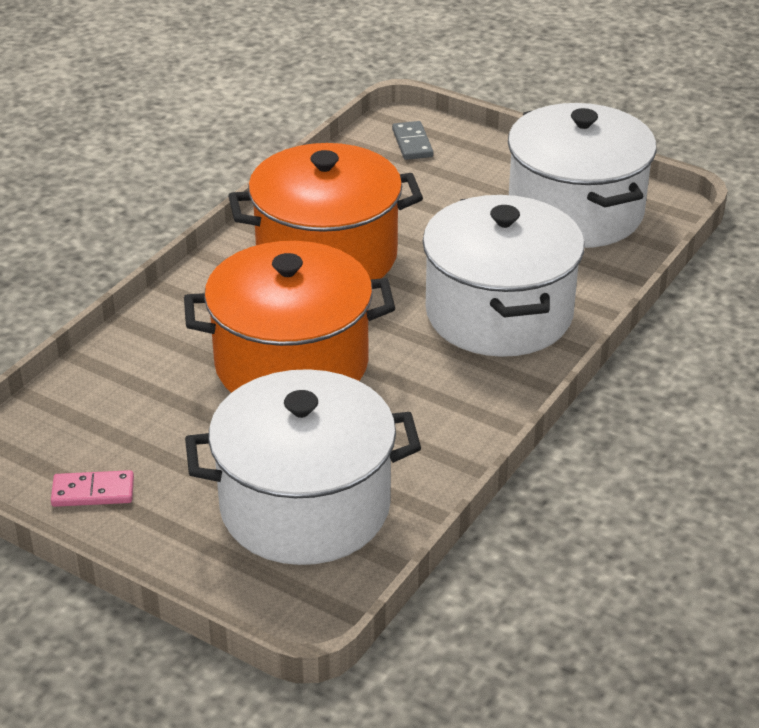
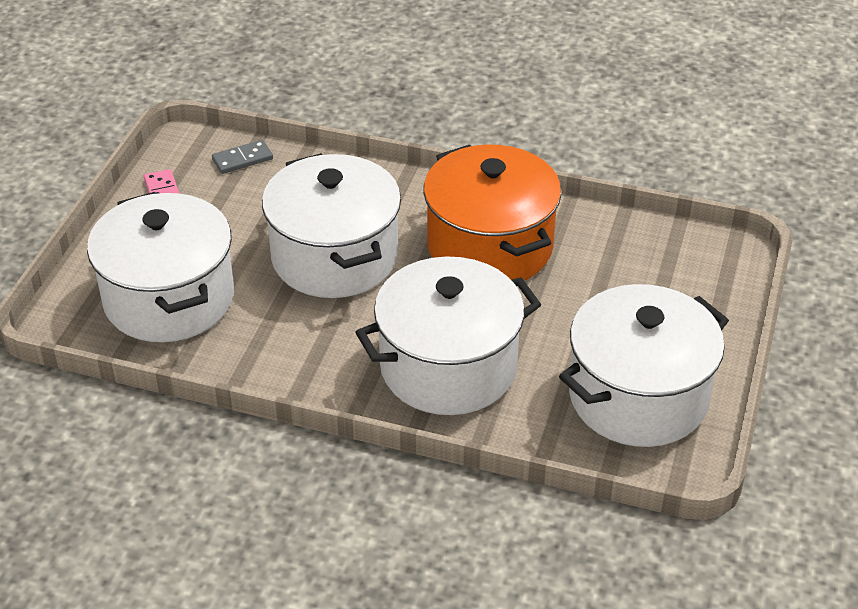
camera: 75 degrees right, 5 degrees up
(291, 364) = (334, 257): orange pot -> white pot
(412, 143) = (700, 265): grey domino -> grey domino (242, 159)

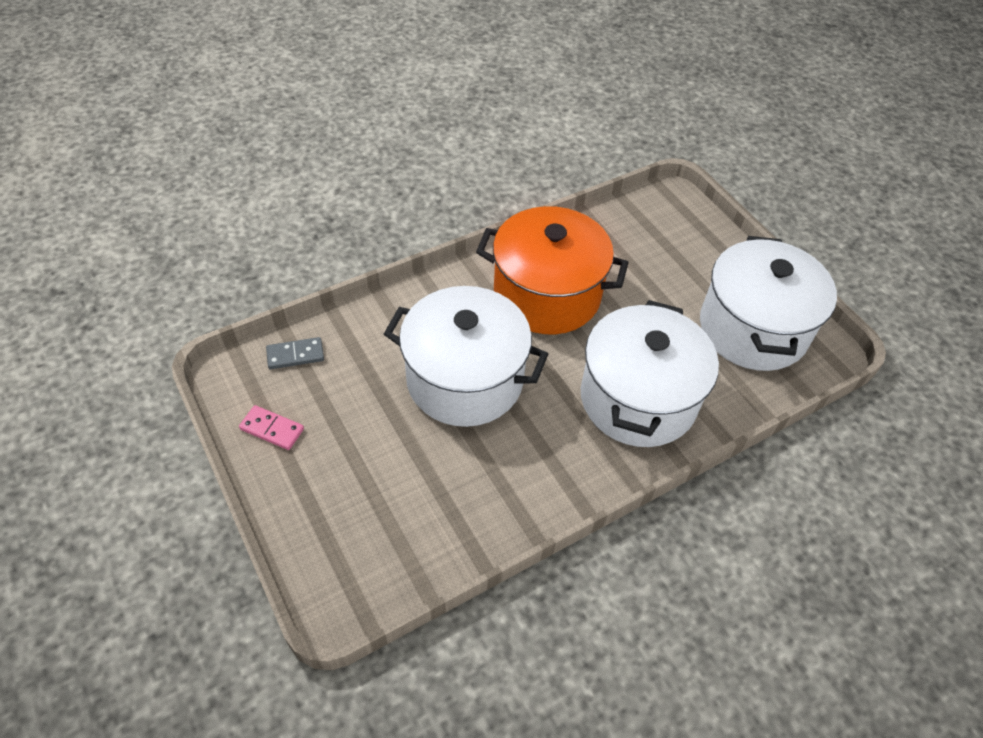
camera: 50 degrees left, 10 degrees up
(169, 298) = (396, 510): white pot -> none
(242, 159) = (295, 355): grey domino -> grey domino turned 60 degrees clockwise

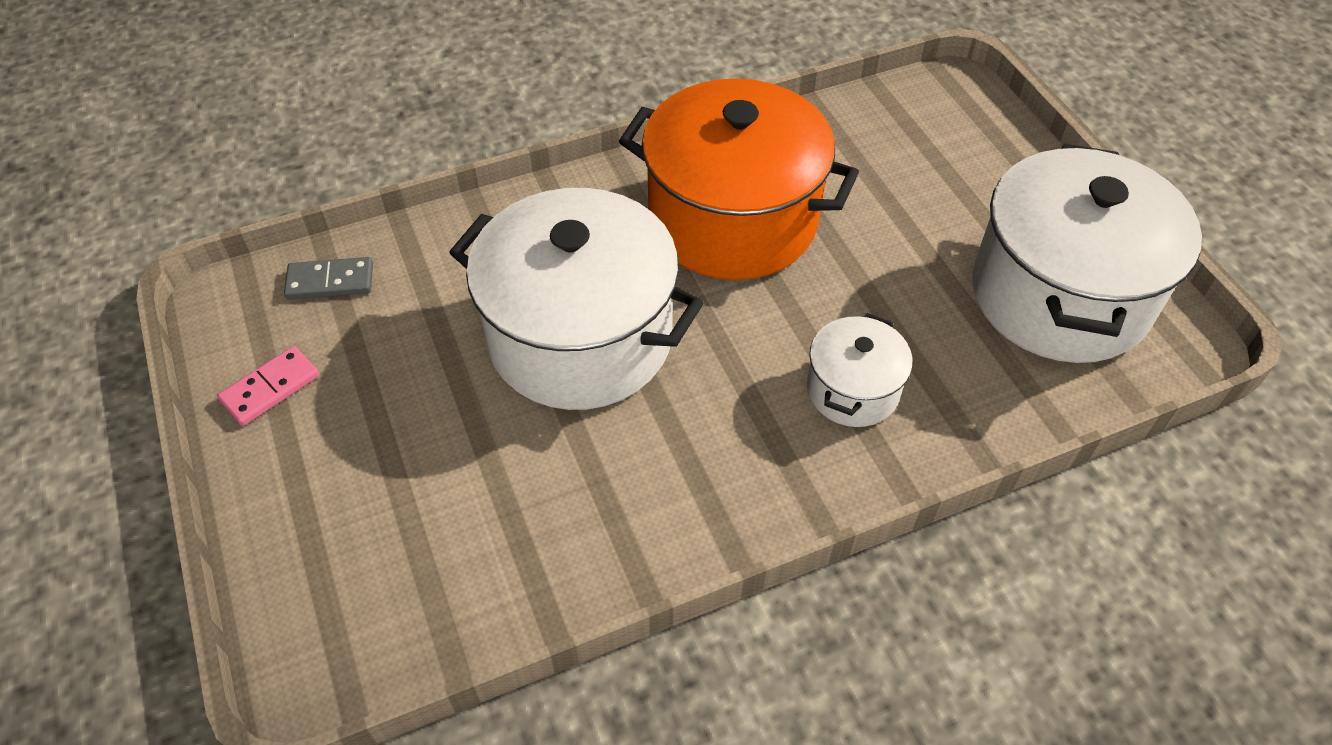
camera: 10 degrees right, 0 degrees up
(272, 429) = (270, 388): pink domino -> pink domino turned 75 degrees counterclockwise
(638, 399) = (852, 390): white pot -> white pot, size x0.49

